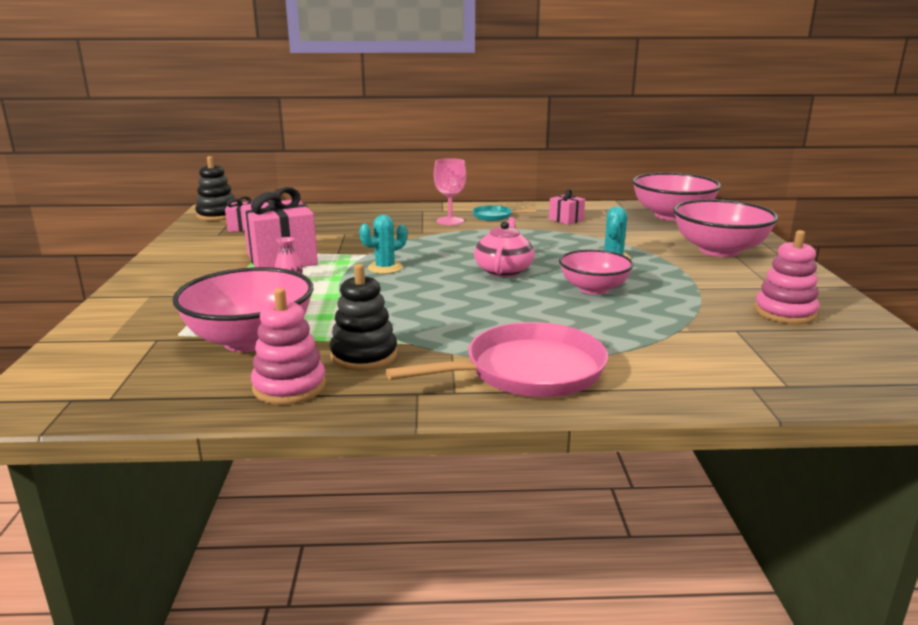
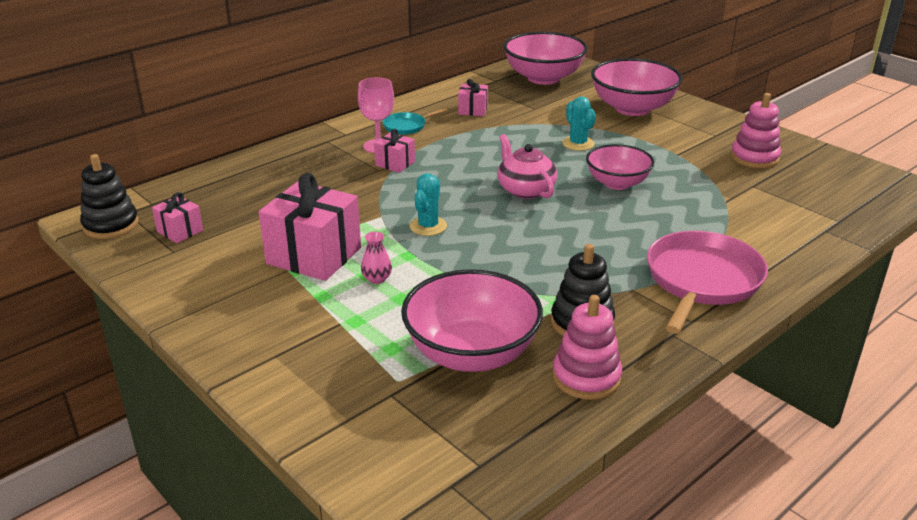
camera: 40 degrees left, 10 degrees up
(440, 232) = (395, 163): none -> pink gift

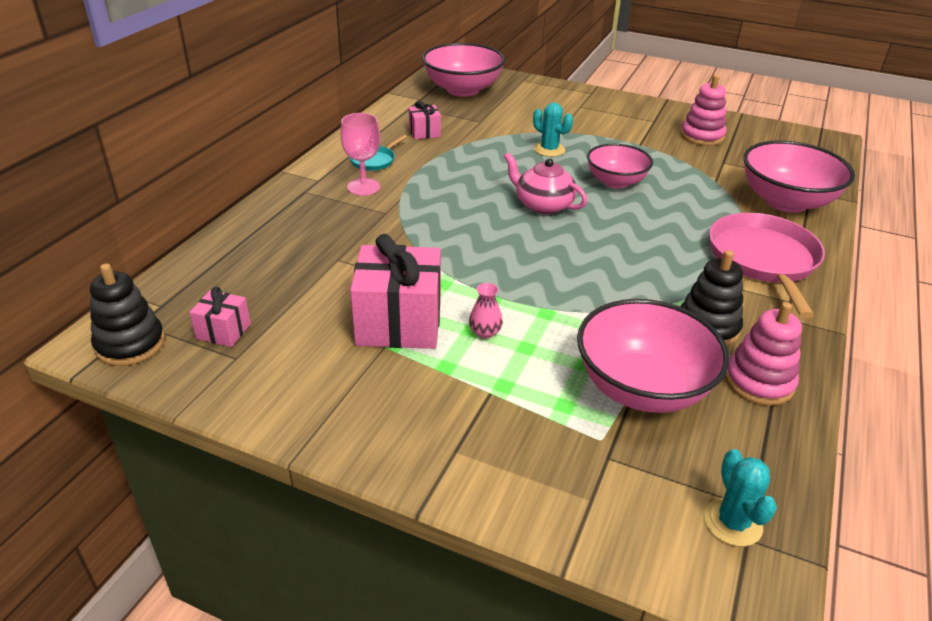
camera: 25 degrees left, 5 degrees up
(395, 163) = (396, 202): pink gift -> none
(428, 226) = (486, 263): turquoise cactus -> turquoise cactus (732, 522)
(632, 108) = (565, 107): pink bowl -> pink bowl (786, 202)

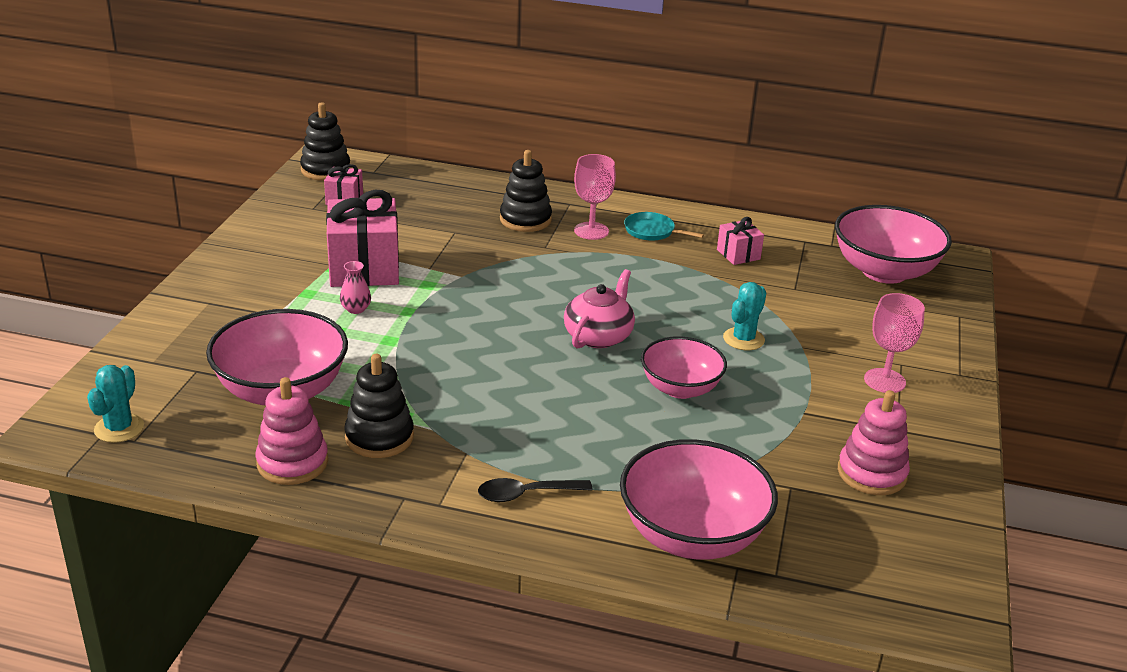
camera: 80 degrees right, 5 degrees down
(328, 217) = (525, 220): none -> black stacking toy
(600, 114) = (884, 381): none -> pink goblet
(732, 522) = (119, 428): turquoise cactus -> turquoise cactus turned 60 degrees counterclockwise
(763, 260) = (526, 494): pink pan -> black spoon

